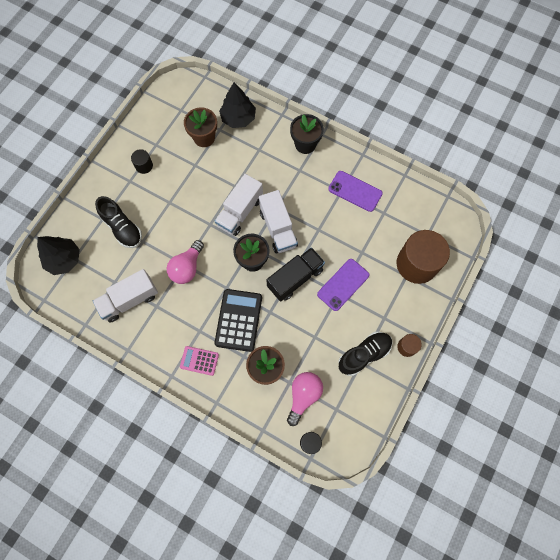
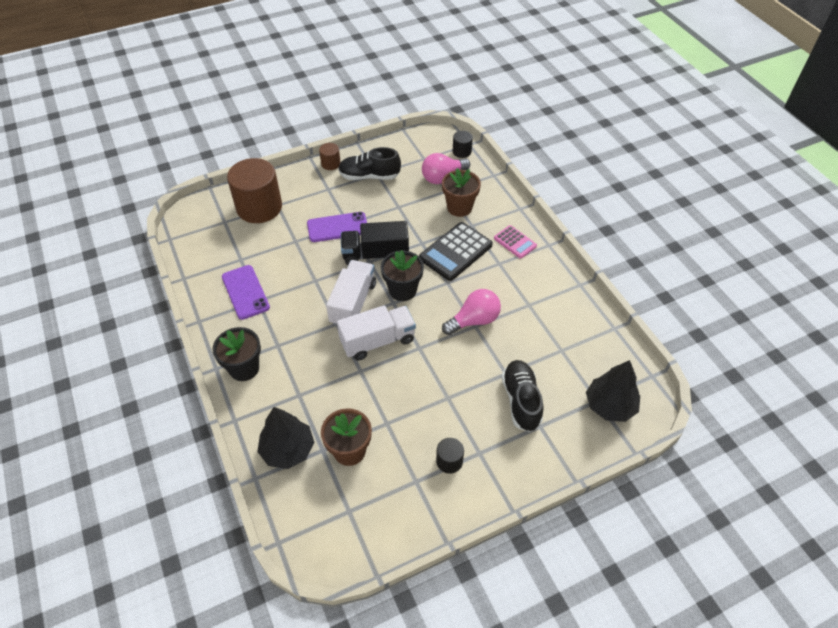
camera: 145 degrees left, 20 degrees down
(129, 300) = (554, 325): white truck -> none

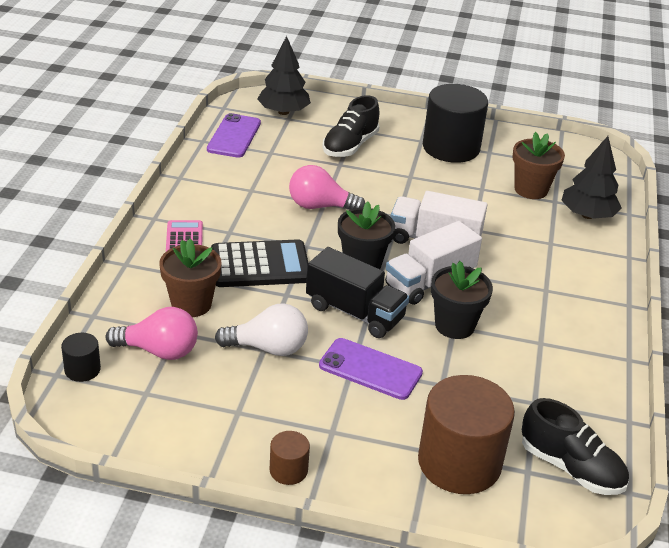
camera: 145 degrees left, 15 degrees down
(244, 368) = (596, 289): black flower pot -> black flower pot (454, 325)
(245, 292) = (551, 359): purple phone -> purple phone (234, 136)
(369, 176) = (253, 413): black shoe -> black shoe (571, 468)
(397, 208) = (268, 348): none -> white light bulb
(449, 461) = (451, 148): black cylinder -> black cylinder, size x2.22

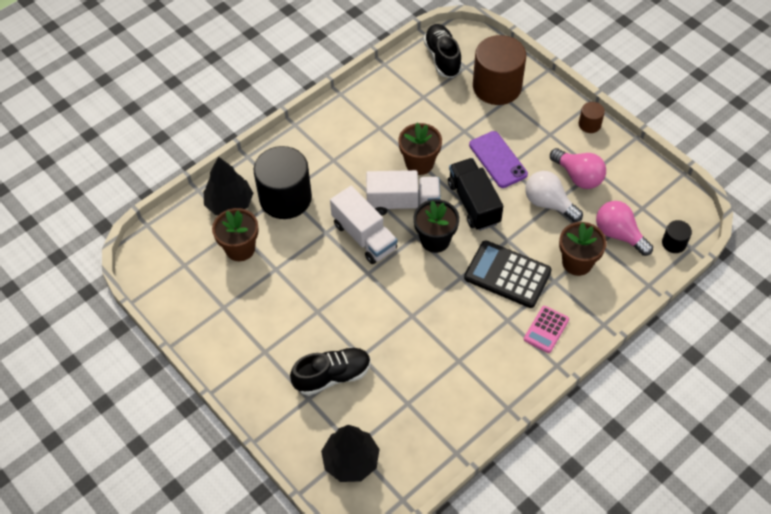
camera: 140 degrees left, 20 degrees up
(234, 136) = (424, 445): purple phone -> none
(320, 206) = (418, 313): pink light bulb -> pink light bulb (578, 176)
(451, 148) = (249, 329): black cylinder -> black cylinder (285, 198)
(454, 325) = (419, 163): black flower pot -> brown flower pot

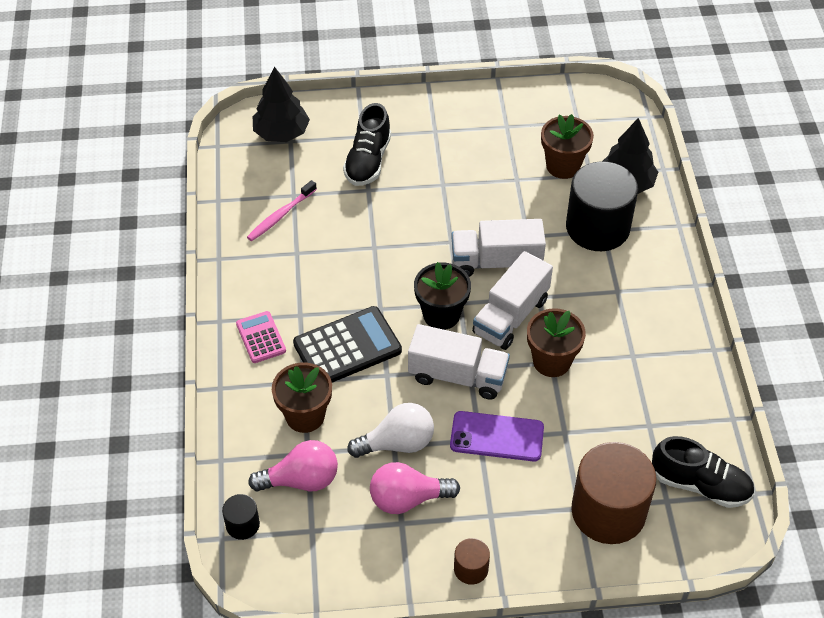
camera: 125 degrees right, 5 degrees down
(434, 397) = (280, 215): none -> pink toothbrush
(474, 203) = (457, 376): black truck -> white truck

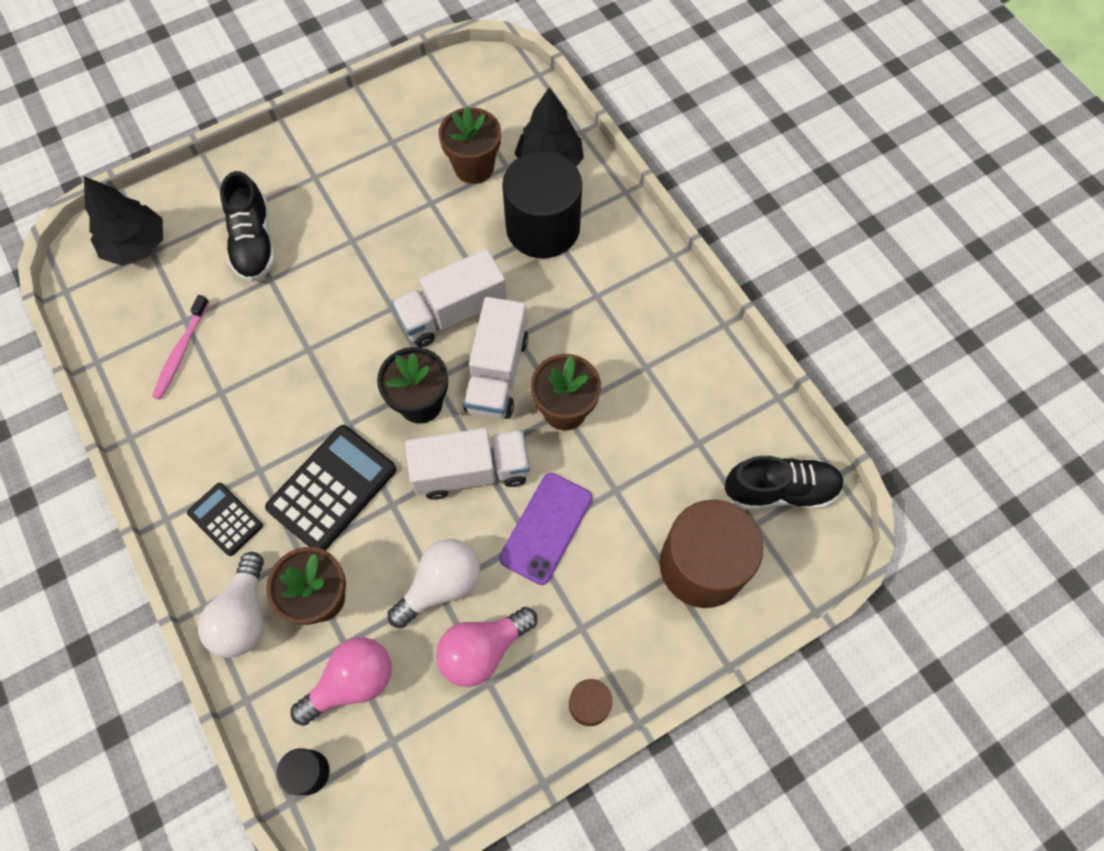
camera: 25 degrees left, 15 degrees up
(245, 405) = (244, 615): none -> white light bulb
(261, 337) = (225, 519): pink calculator -> black calculator
(497, 437) = (546, 528): purple phone -> purple phone turned 45 degrees counterclockwise

